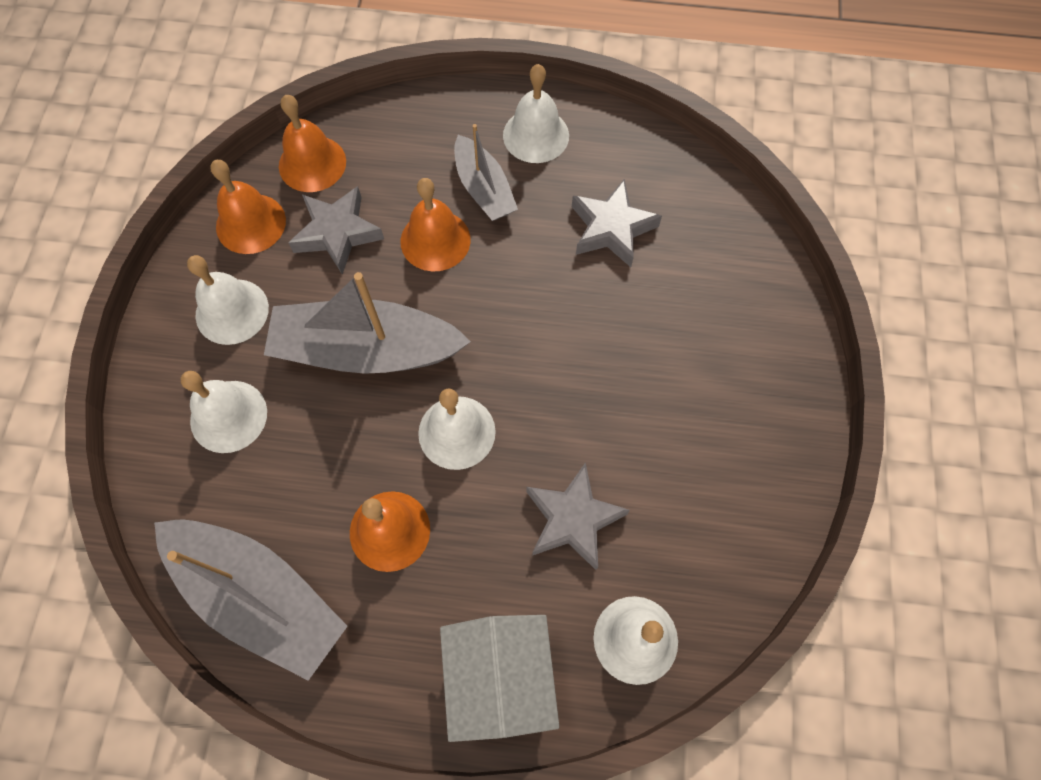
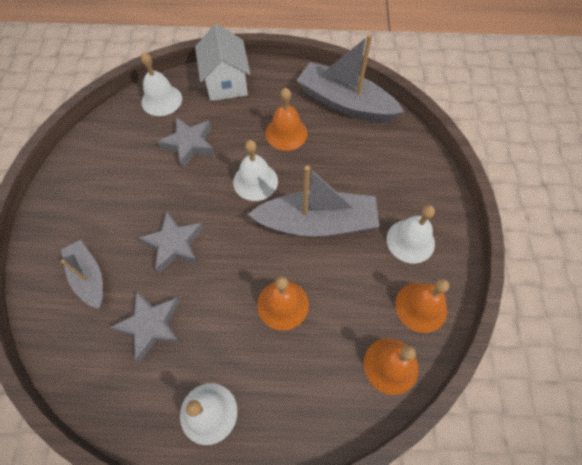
camera: 175 degrees right, 5 degrees down
(228, 416) = (389, 180): white bell -> none
(337, 233) = (355, 304): grey star -> grey star (174, 244)
(484, 189) = (250, 353): grey boat -> grey boat (89, 277)

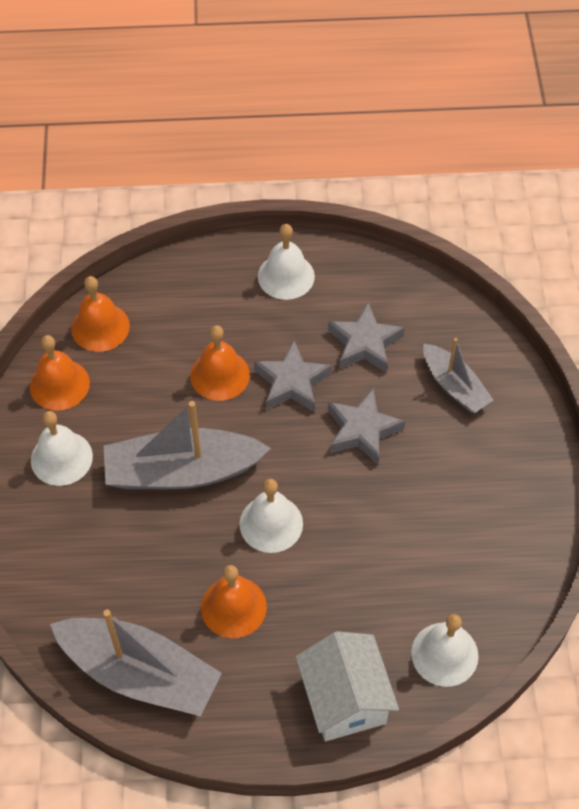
camera: 175 degrees right, 5 degrees down
(189, 145) = (378, 574): grey star -> grey star (291, 383)

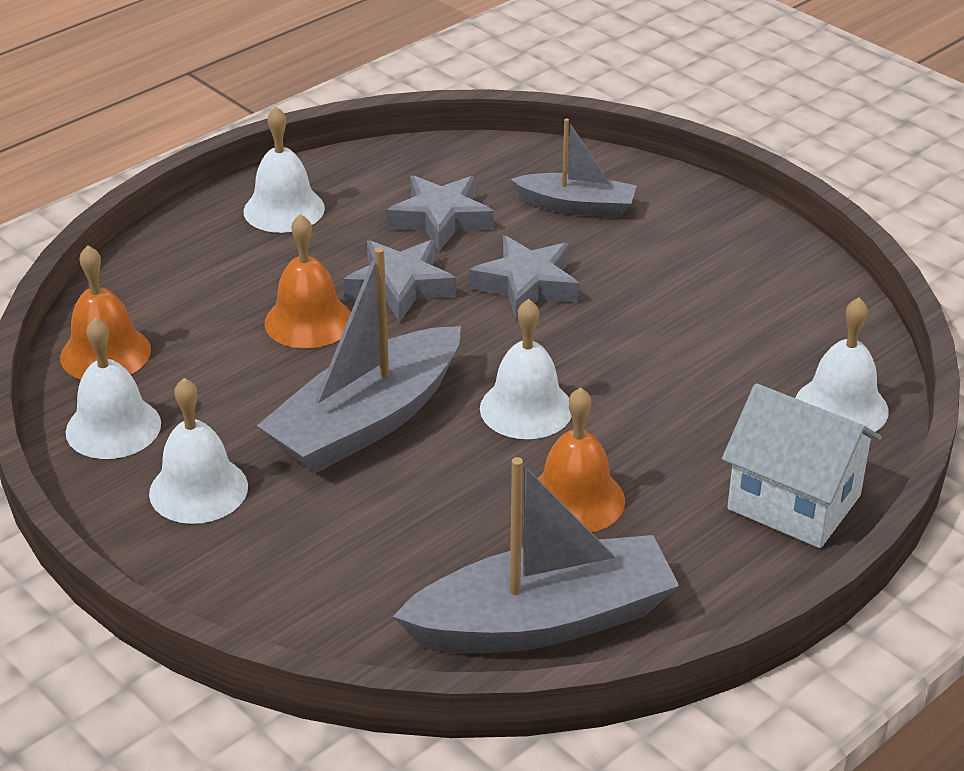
camera: 40 degrees left, 20 degrees down
(59, 384) = (113, 427): orange bell -> white bell

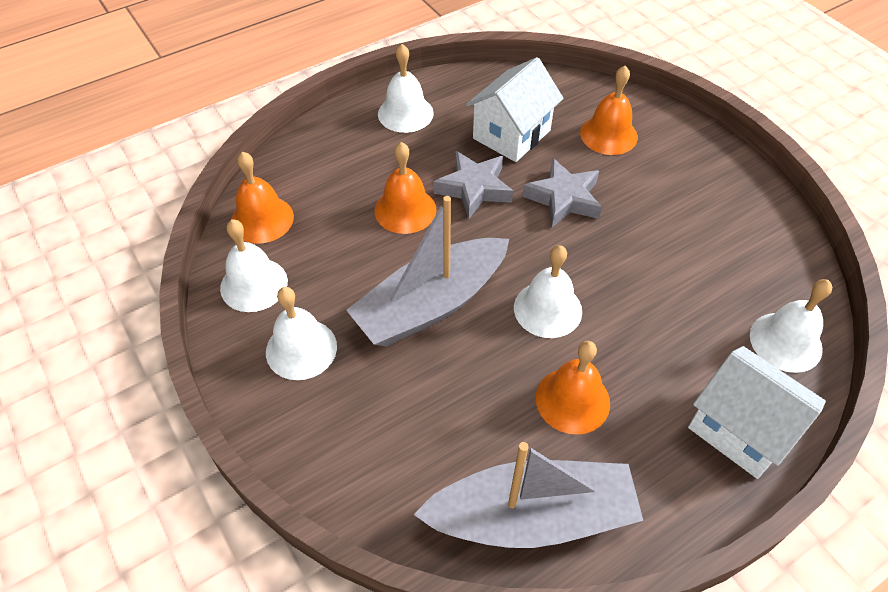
camera: 10 degrees right, 15 degrees up
(441, 219) = (511, 134): grey star -> white house
(577, 206) = (608, 135): grey boat -> orange bell

